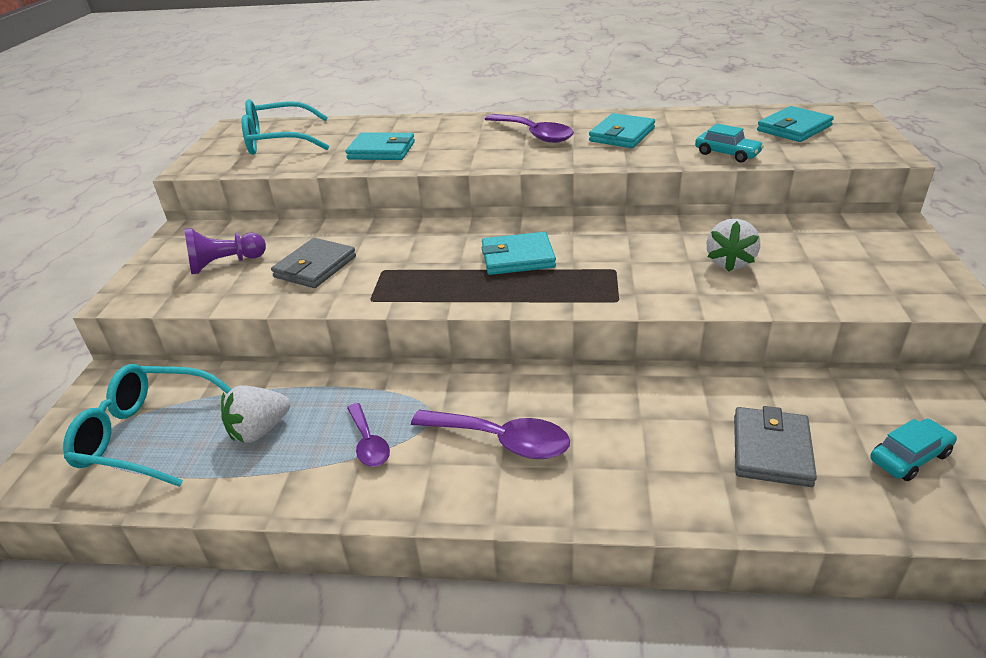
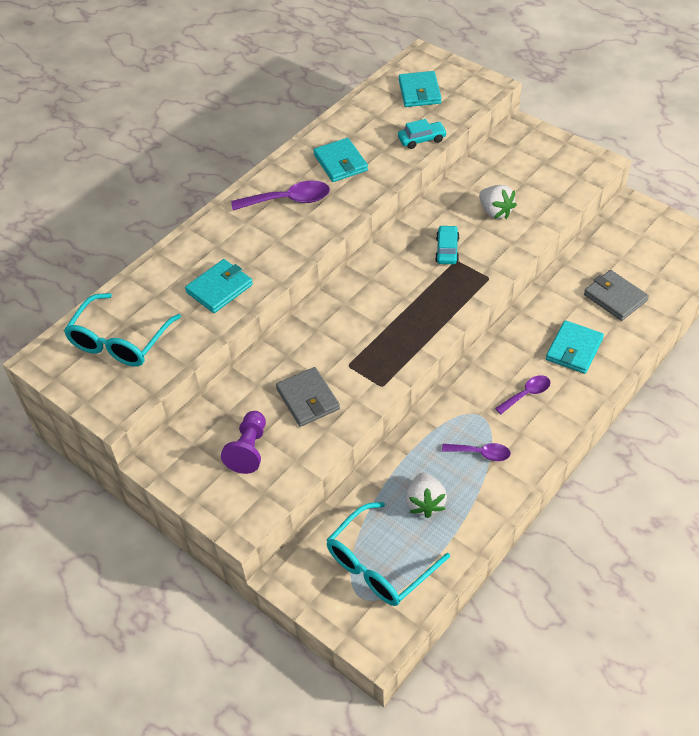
camera: 55 degrees left, 15 degrees up
(501, 440) = (526, 394): purple spoon -> purple spoon, size x0.62
(518, 258) = (400, 294): turquoise wallet -> turquoise wallet (574, 349)
(909, 457) = (654, 257): turquoise car -> turquoise car (447, 250)

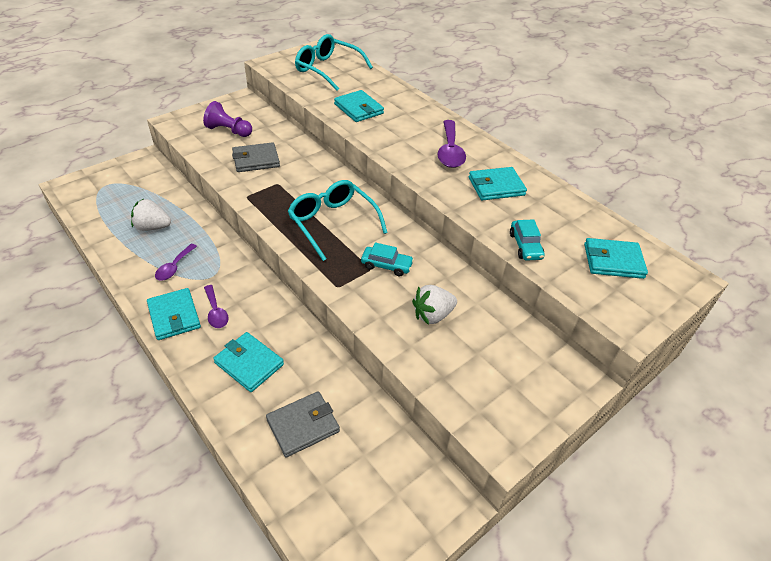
camera: 95 degrees right, 5 degrees down
(380, 564) = (121, 197): turquoise glasses -> turquoise glasses (333, 223)
(546, 426) = (174, 316): none -> turquoise wallet

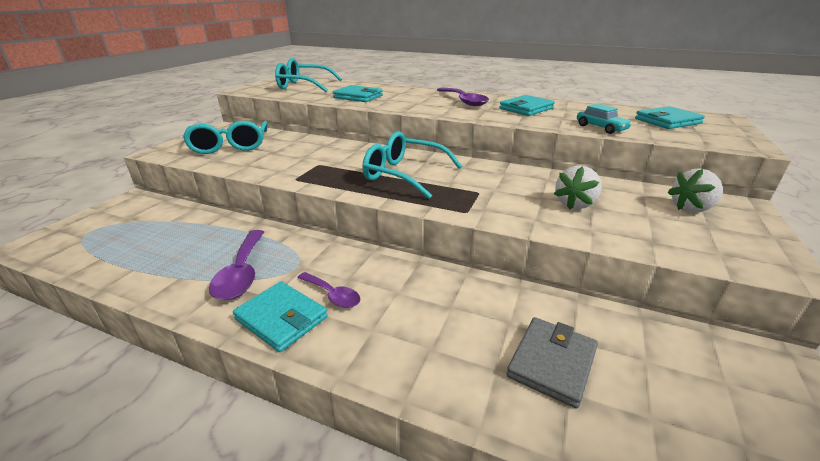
camera: 25 degrees left, 15 degrees down
(152, 227) = (183, 248): white strawberry -> white strawberry (691, 208)
(174, 267) = (242, 273): purple spoon -> purple spoon, size x1.62
(229, 131) = (230, 145): purple pawn -> turquoise glasses
(249, 364) = (422, 328): turquoise wallet -> none
(256, 160) = (279, 156): grey wallet -> none
(386, 265) = (489, 186): turquoise car -> none

